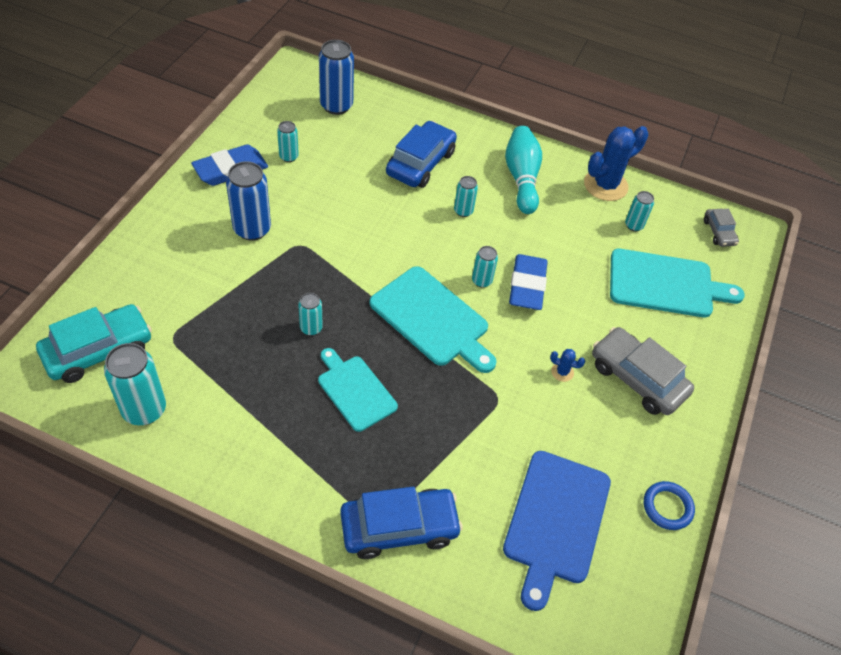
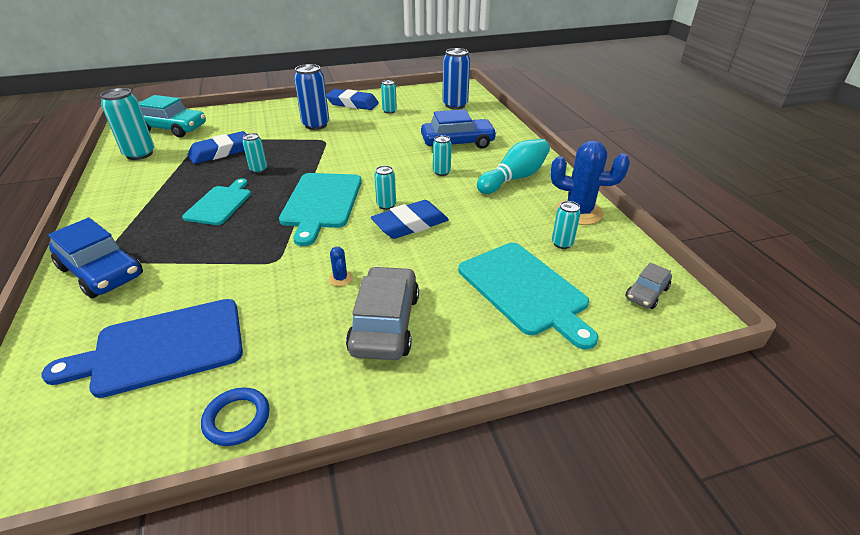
camera: 55 degrees right, 15 degrees down
(228, 337) = (221, 152): none -> blue eraser

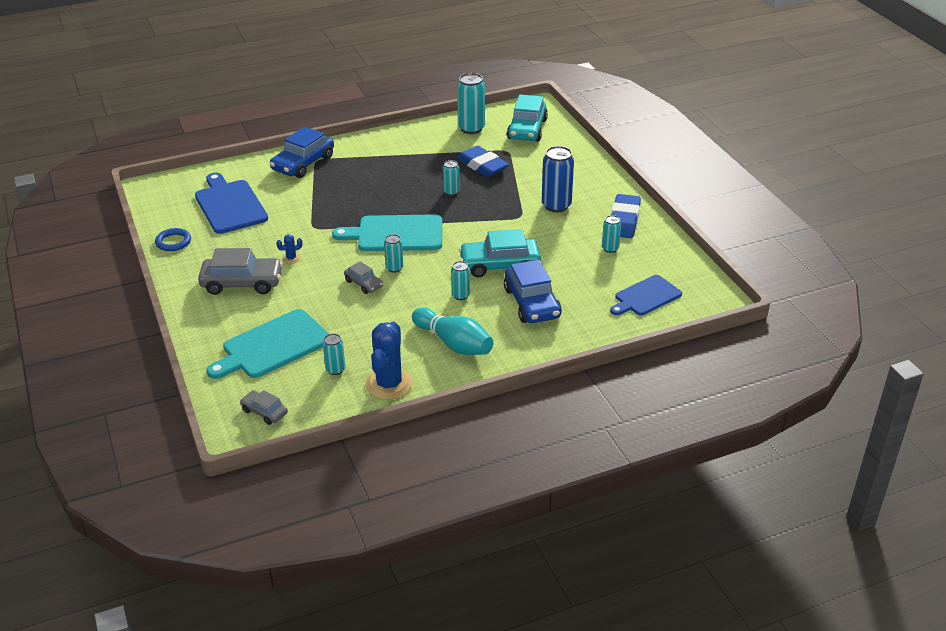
camera: 85 degrees right, 0 degrees up
(220, 204) = (391, 186): turquoise cutting board -> none
(398, 153) = (499, 265): none -> turquoise car
(410, 224) = (364, 284): blue eraser -> grey car
(455, 105) = (646, 297): blue can -> blue cutting board

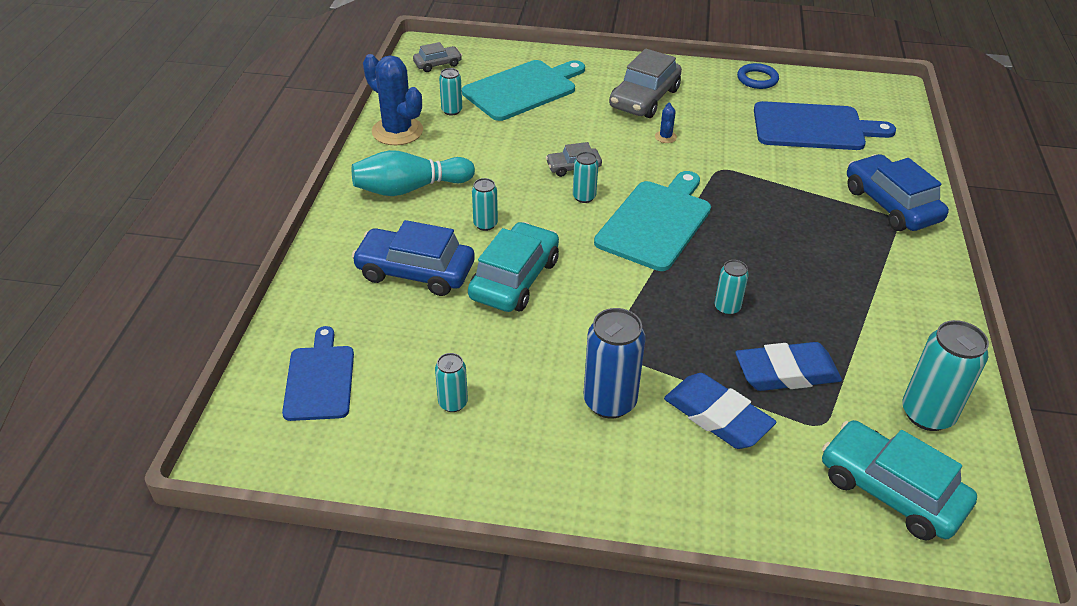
camera: 120 degrees right, 5 degrees up
(272, 346) = (523, 89): turquoise cutting board -> turquoise cutting board turned 60 degrees clockwise
(624, 220) = (507, 461): blue eraser -> blue eraser (717, 416)

